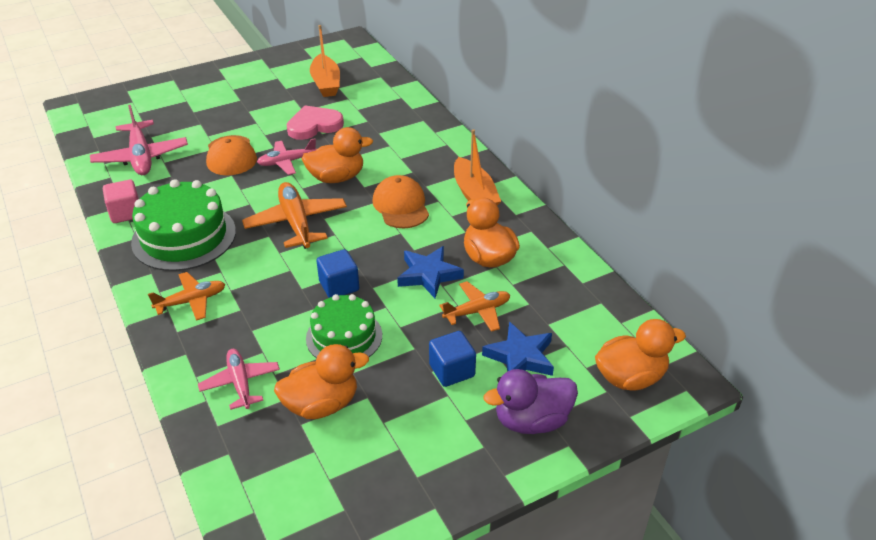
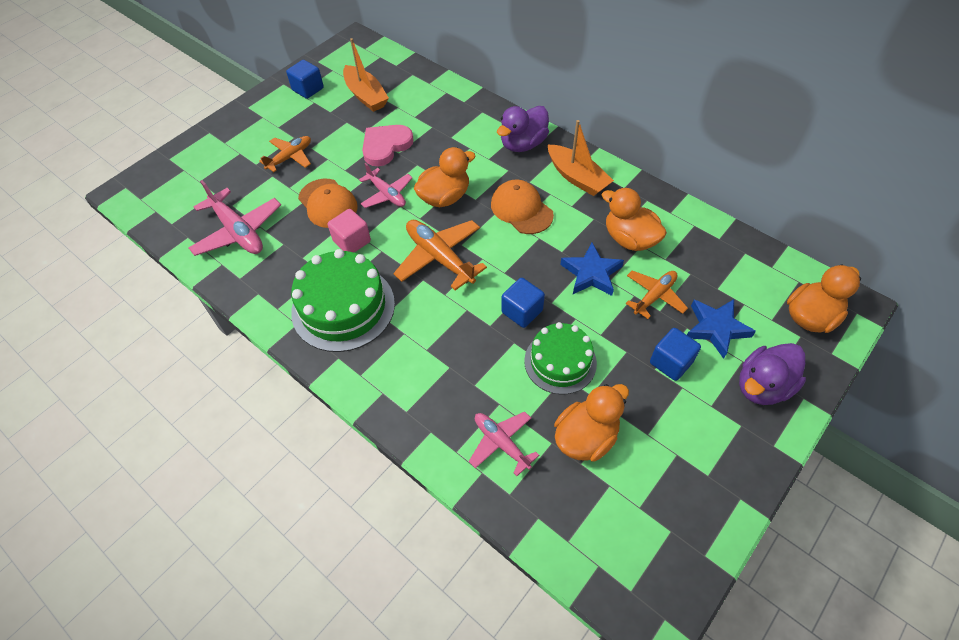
camera: 20 degrees left, 15 degrees up
(126, 213) = (267, 300): pink cube -> pink cube (352, 241)
(191, 301) = (398, 375): orange plane -> orange plane (290, 157)
(279, 67) = (308, 89): none -> blue cube
(287, 162) = (387, 194): pink plane -> pink plane turned 90 degrees counterclockwise
(442, 154) = (523, 144): none -> purple duck

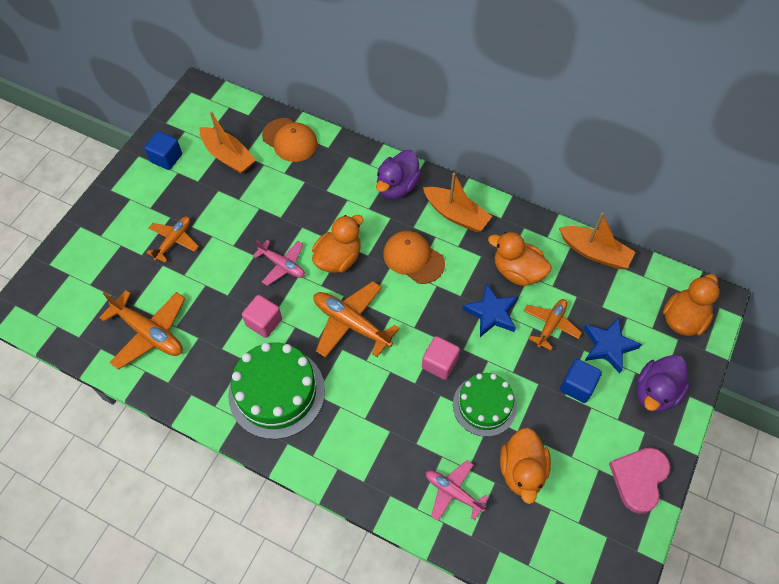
camera: 15 degrees left, 5 degrees up
(238, 231) = (149, 333): pink plane -> orange plane
(328, 203) = (228, 286): orange cap -> orange cap (290, 140)
(385, 146) = (265, 212): pink heart -> pink heart (639, 479)
(522, 311) = (439, 363): blue cube -> pink cube
(586, 437) = (522, 471): orange duck -> orange duck turned 150 degrees clockwise
(720, 235) = (594, 252): none -> orange boat

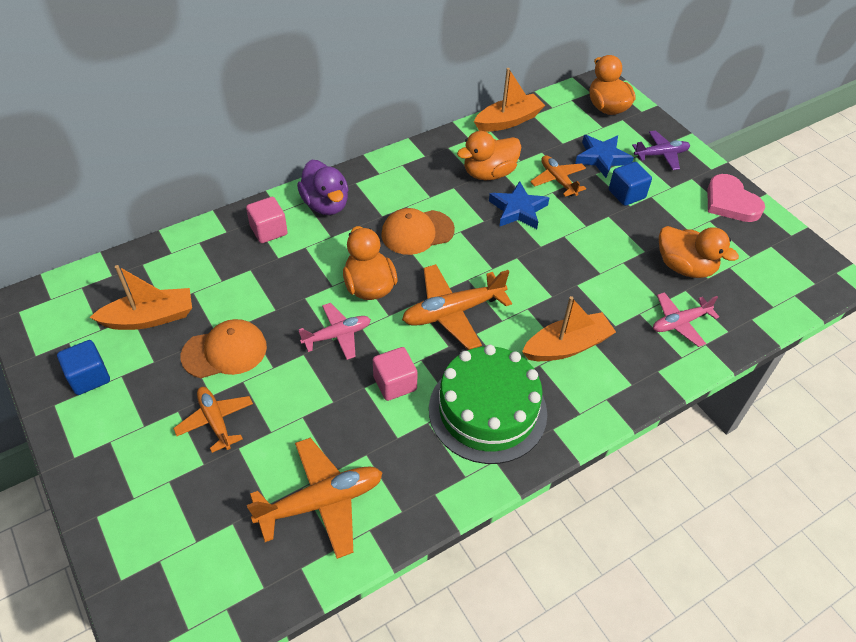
camera: 60 degrees left, 10 degrees down
(290, 140) = (185, 256): orange cap -> orange cap (225, 351)
(439, 363) = (544, 269): pink cube -> pink cube (269, 230)
(456, 215) = (395, 181): orange boat -> orange boat (567, 346)
(484, 405) = (607, 260): green cake -> none
(655, 392) = (661, 155): purple duck -> purple plane

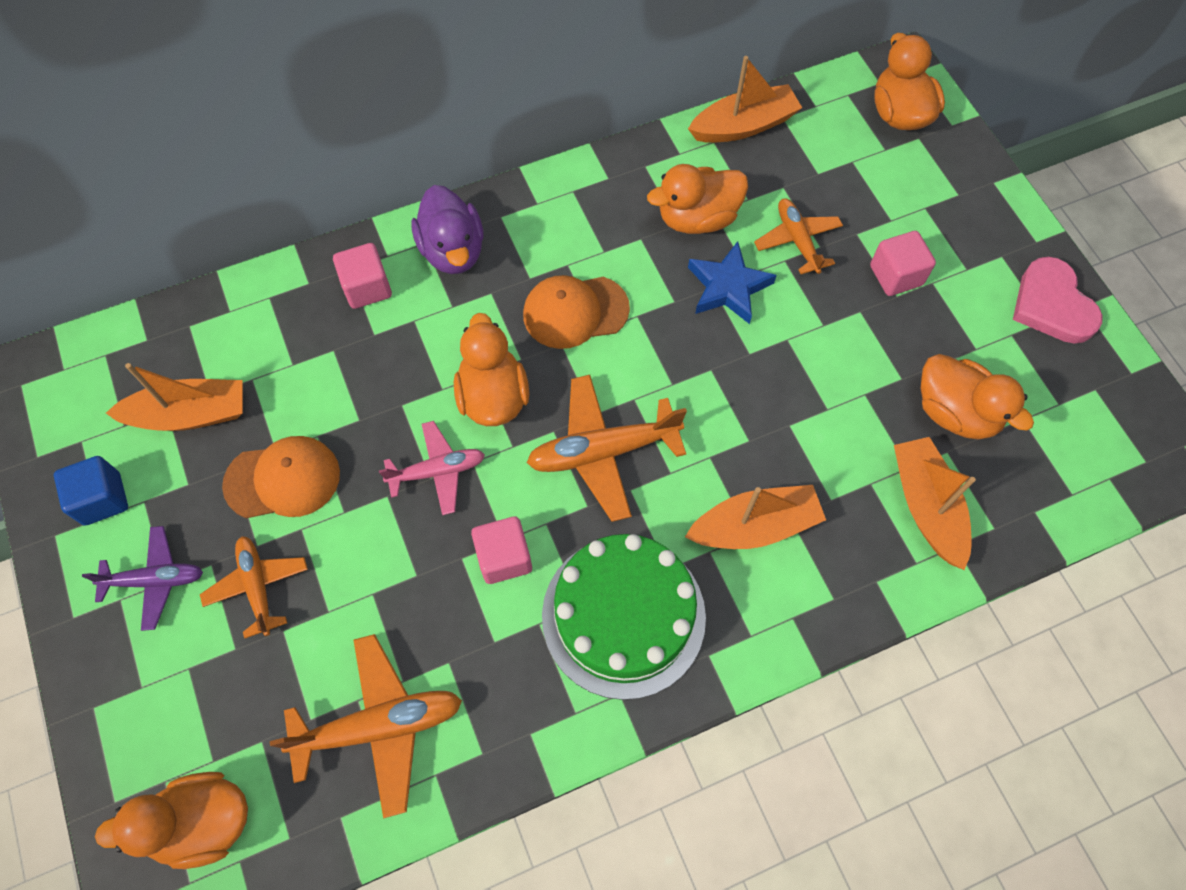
camera: 10 degrees right, 15 degrees up
(193, 585) = (203, 822): none -> orange duck
(602, 158) = (872, 206): blue star -> none
(626, 194) = (896, 275): blue cube -> pink cube
(661, 155) = (964, 209): purple plane -> purple plane (155, 580)
(680, 323) = (926, 506): pink plane -> orange boat

